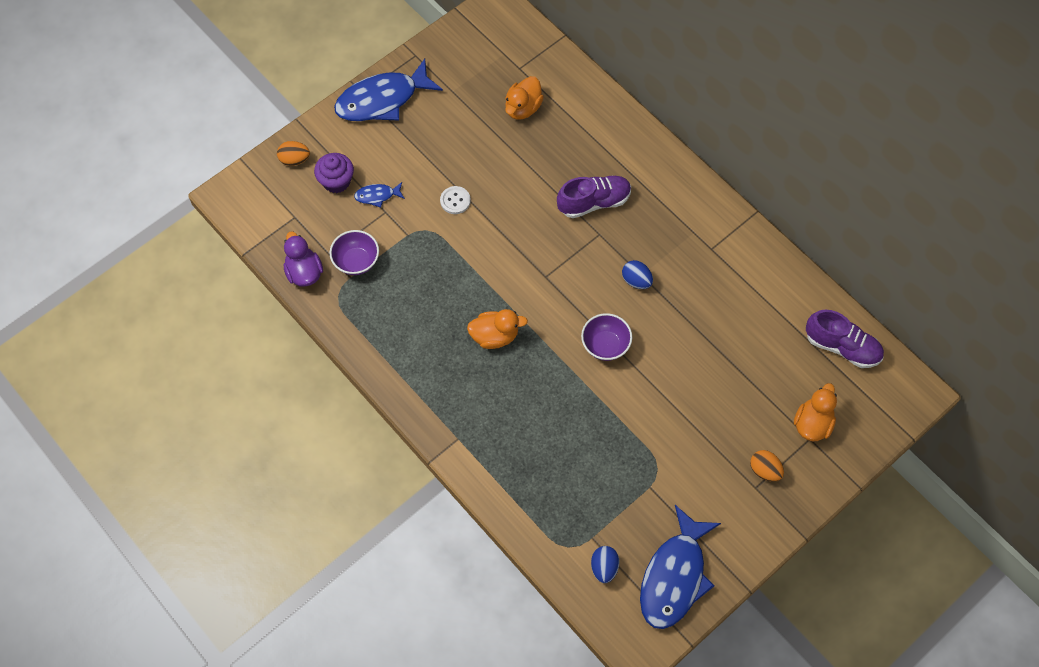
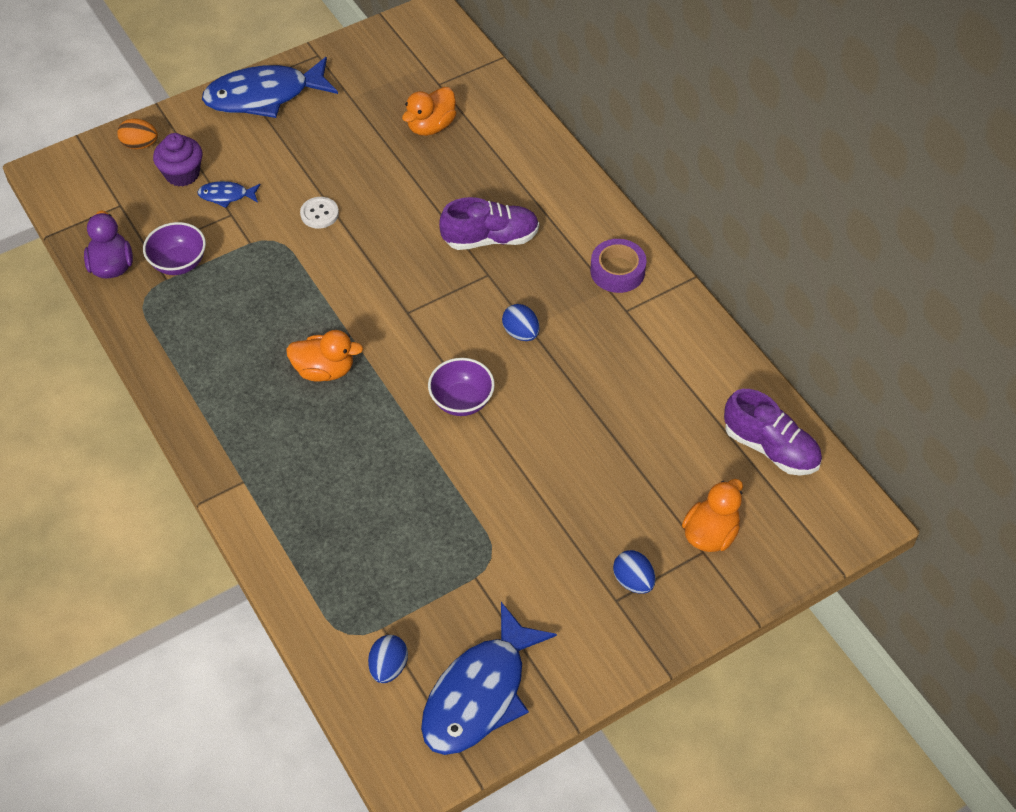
camera: 10 degrees right, 10 degrees down
(697, 216) = (617, 271): none -> purple tape
(764, 470) = (633, 581): orange egg -> blue egg

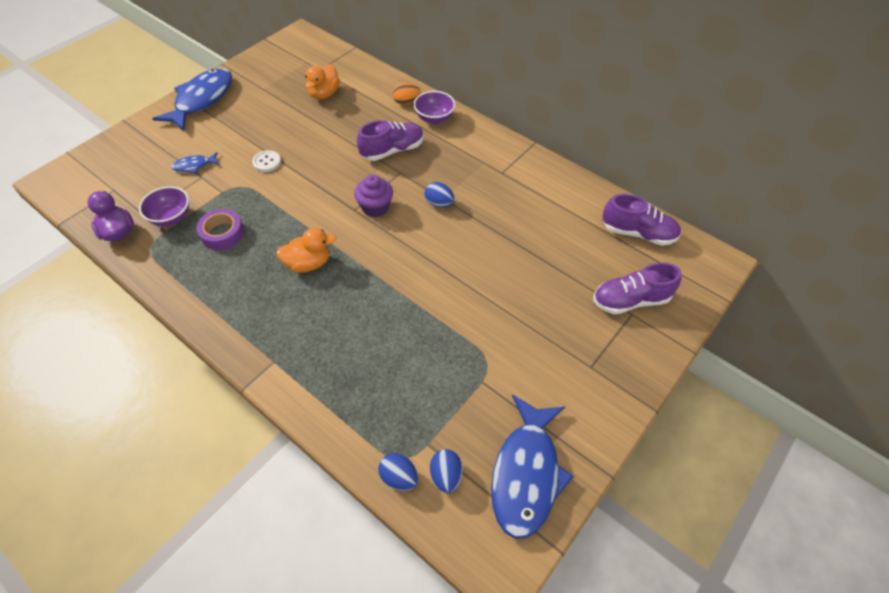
camera: 20 degrees left, 0 degrees up
(140, 145) = (118, 147): orange egg -> orange egg (406, 102)
(182, 174) = (156, 159): purple cupcake -> purple cupcake (375, 207)
(264, 96) = (202, 100): blue fish -> blue fish turned 150 degrees clockwise
(461, 401) = (417, 258): purple bowl -> purple bowl (434, 118)
(617, 271) = (485, 150): purple tape -> purple tape (222, 234)
(633, 581) = (596, 349): blue egg -> blue egg (399, 477)
(710, 534) = (630, 300): orange duck -> purple shoe

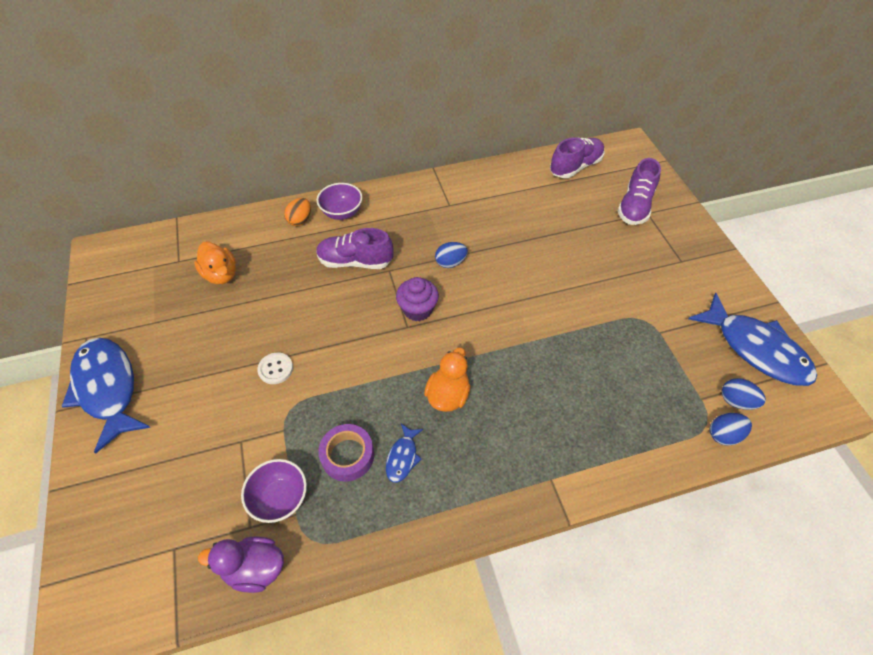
camera: 55 degrees left, 0 degrees up
(194, 166) = (215, 441): blue fish -> blue fish (403, 457)
(392, 150) = (355, 261): purple shoe -> purple shoe turned 90 degrees counterclockwise

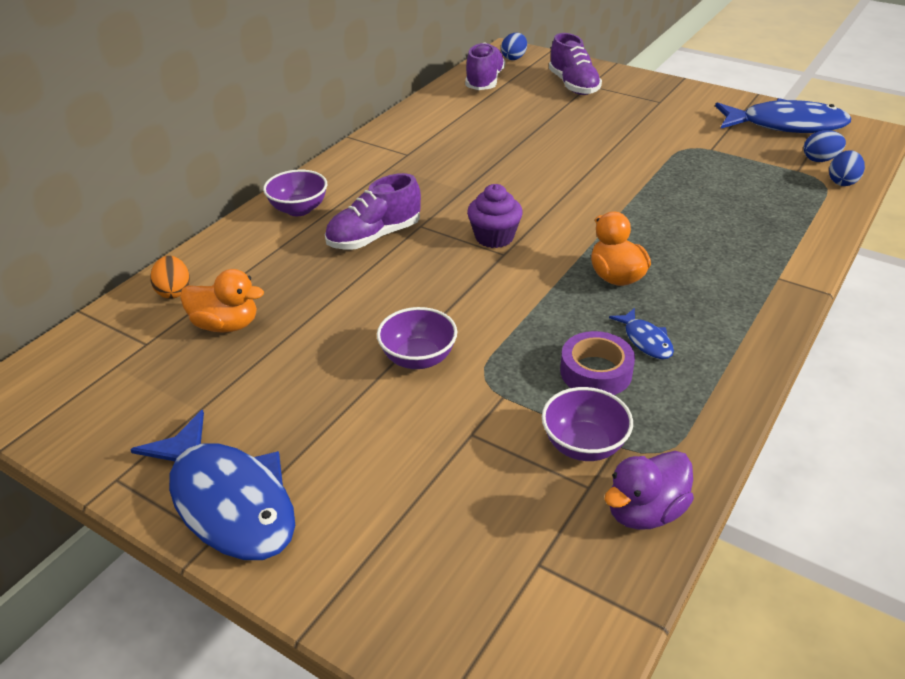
camera: 40 degrees left, 15 degrees down
(107, 388) = (228, 501): blue fish -> blue fish turned 150 degrees counterclockwise
(275, 369) = (418, 358): white button -> purple bowl
(300, 220) = (257, 237): orange egg -> orange egg (174, 291)
(450, 263) = (473, 191): blue egg -> blue egg (514, 58)

